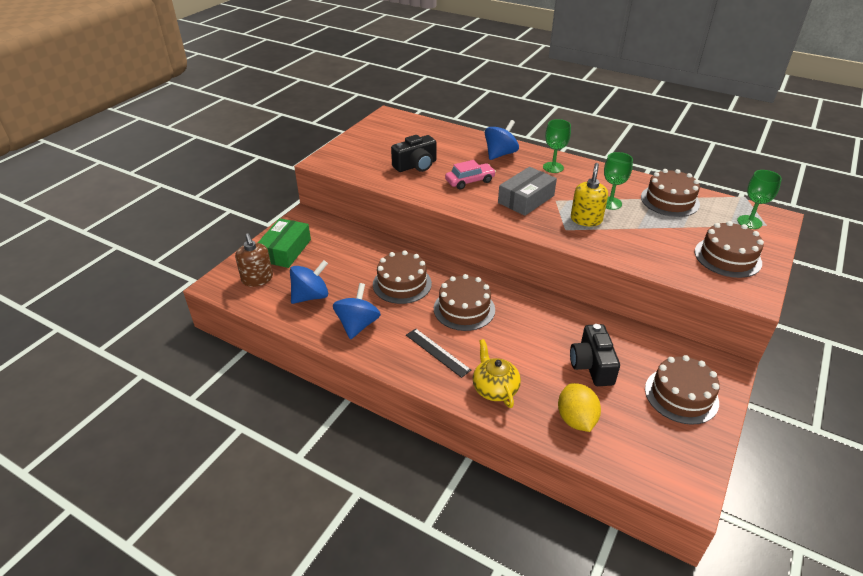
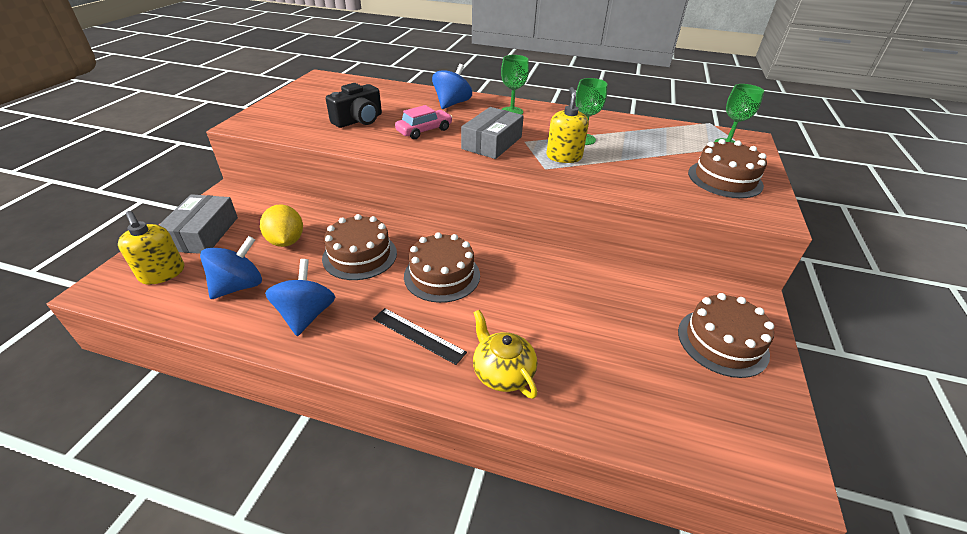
camera: 15 degrees left, 0 degrees up
(257, 279) = (162, 273): brown soap dispenser -> yellow soap dispenser
(285, 250) = (203, 233): green box -> grey box
(576, 419) = (615, 397): yellow lemon -> yellow lemon (286, 241)
(592, 365) = (610, 322): black camera -> none
(669, 200) = (641, 132): brown cake -> none

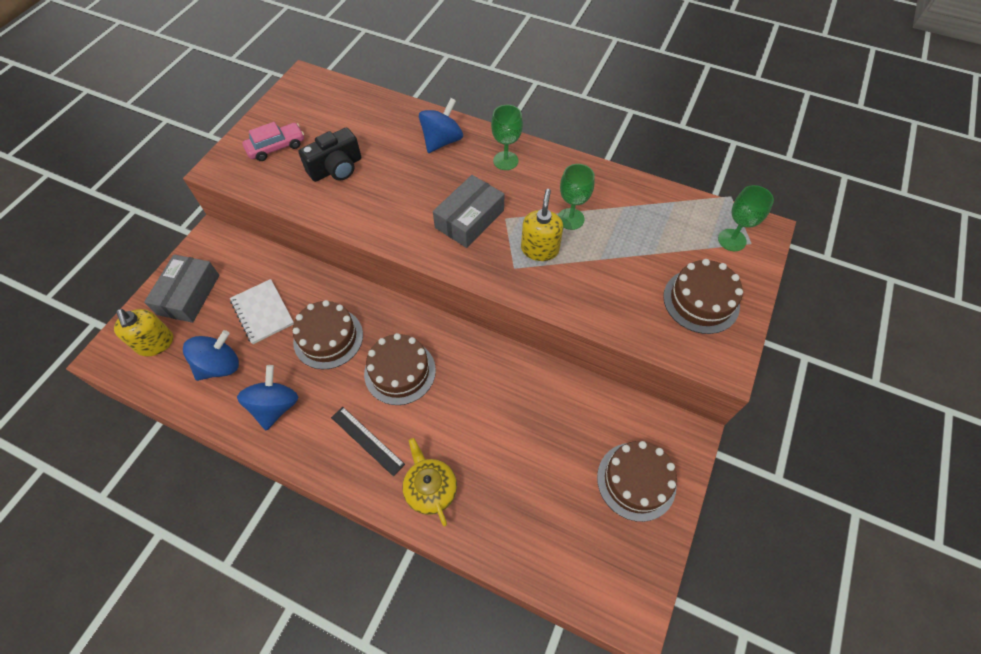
camera: 10 degrees right, 20 degrees up
(286, 241) = (263, 312): yellow lemon -> white notebook
(424, 130) = (402, 192): pink car -> pink car (276, 147)

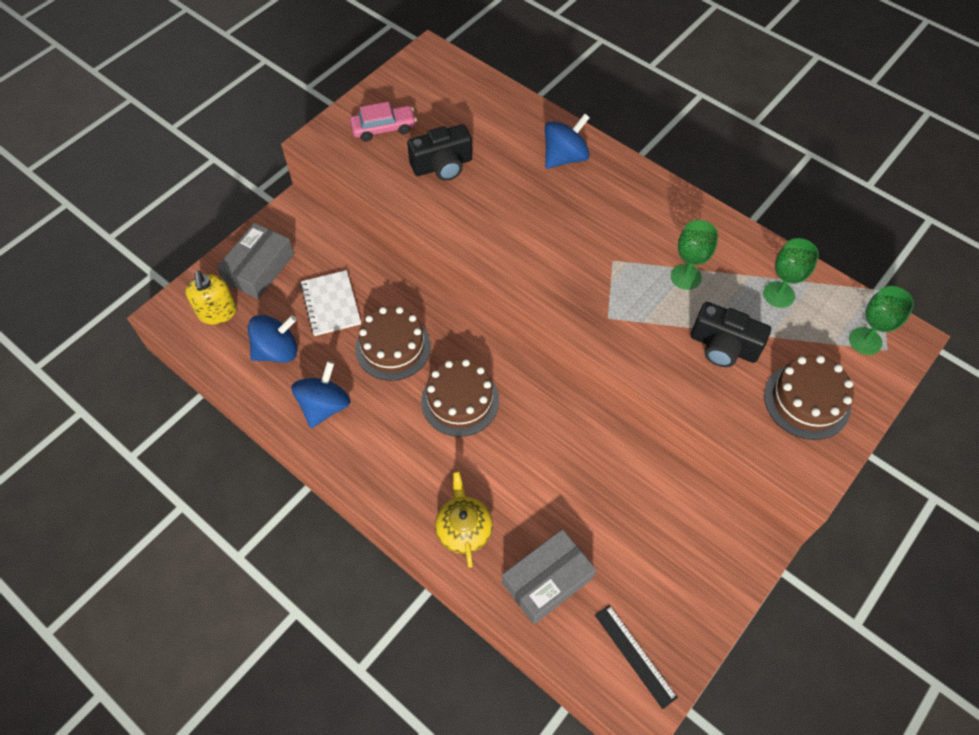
camera: 15 degrees right, 0 degrees up
(367, 440) = (410, 464): black ruler -> black ruler (635, 655)
(469, 219) = (573, 253): grey box -> grey box (547, 580)
(505, 161) = (630, 194): green goblet -> green goblet (778, 294)
(540, 249) = (642, 303): yellow soap dispenser -> none
(618, 270) = (723, 346): none -> black camera
(636, 481) = (684, 577): brown cake -> none

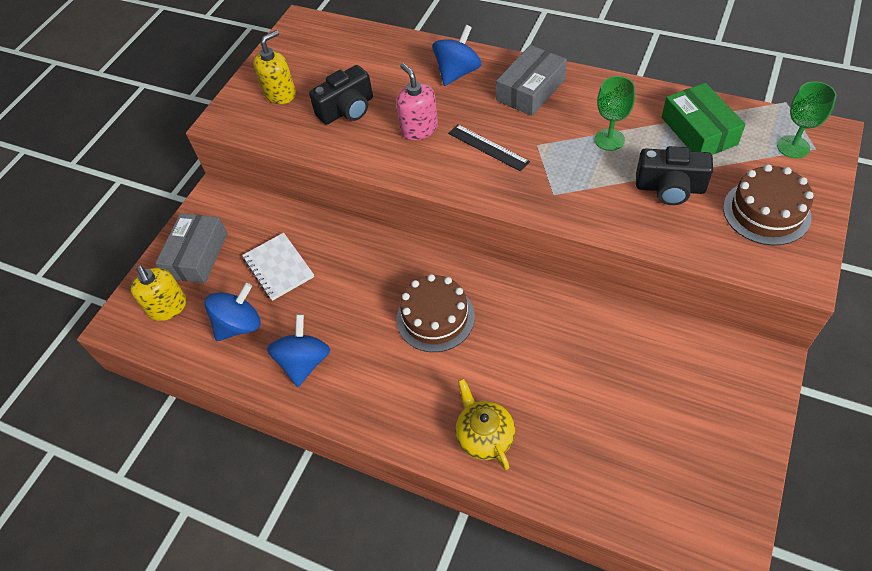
camera: 10 degrees left, 5 degrees down
(384, 128) = (280, 94): pink car -> yellow soap dispenser
(393, 347) = (353, 288): brown cake -> none
(505, 208) = (419, 129): none -> pink soap dispenser
(547, 580) = (585, 459): grey box -> grey box (530, 90)
(635, 655) = (699, 503): black ruler -> black ruler (488, 147)
(778, 294) = (699, 131): green goblet -> green box

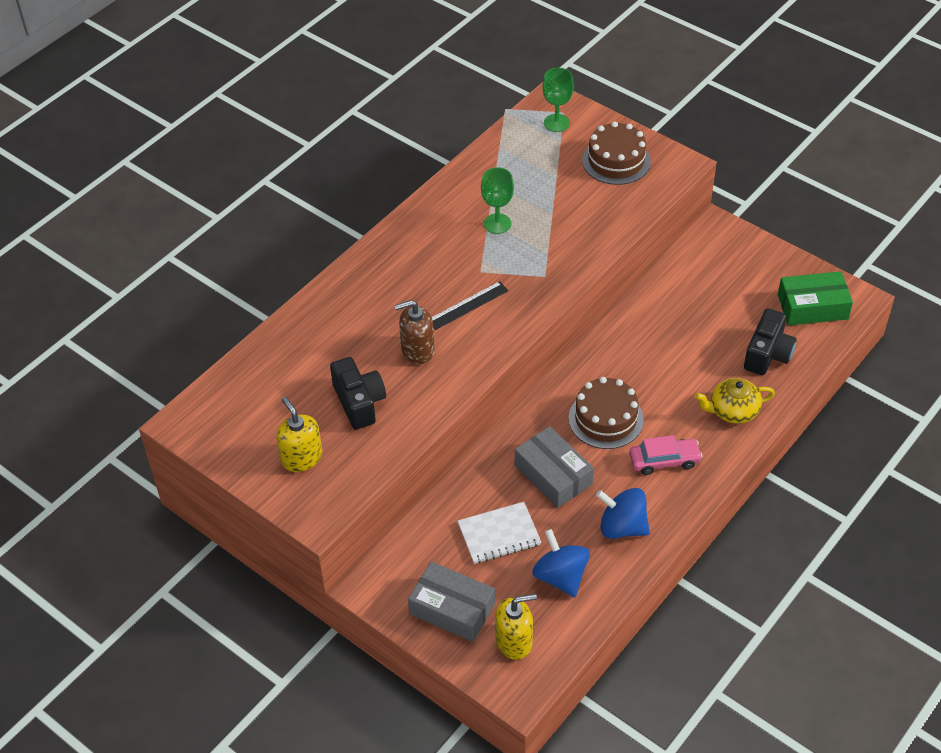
camera: 80 degrees left, 5 degrees down
(395, 382) = (664, 461): none -> pink car
(419, 129) = (417, 350): pink soap dispenser -> brown soap dispenser
(457, 73) = (351, 304): blue spinning top -> none
(530, 90) = (406, 257): grey box -> grey box (553, 475)
(670, 188) = (569, 204): black camera -> black camera (768, 354)
(699, 131) = (513, 167): green box -> green box (812, 307)

